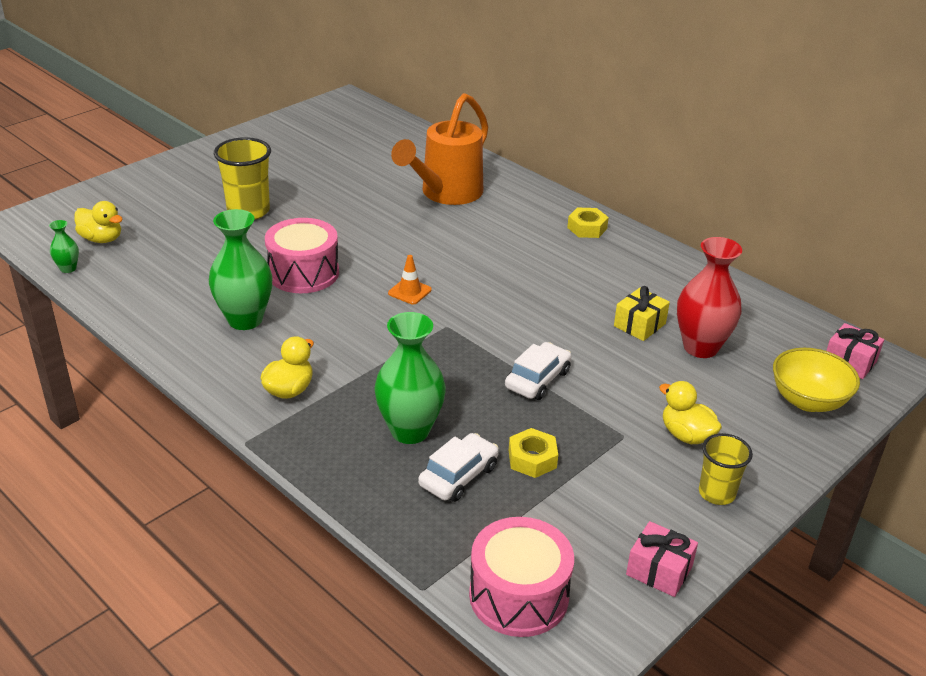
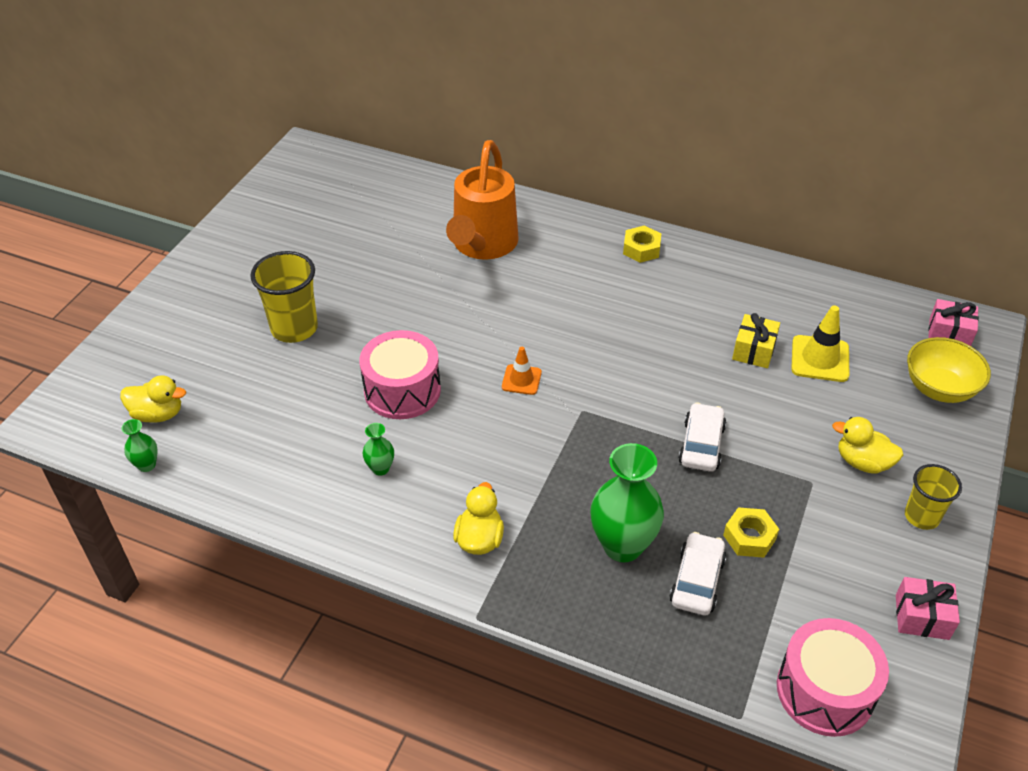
camera: 20 degrees left, 10 degrees up
(245, 320) = (380, 468): green vase -> green vase, size x0.47
(700, 347) = (820, 359): red vase -> yellow traffic cone

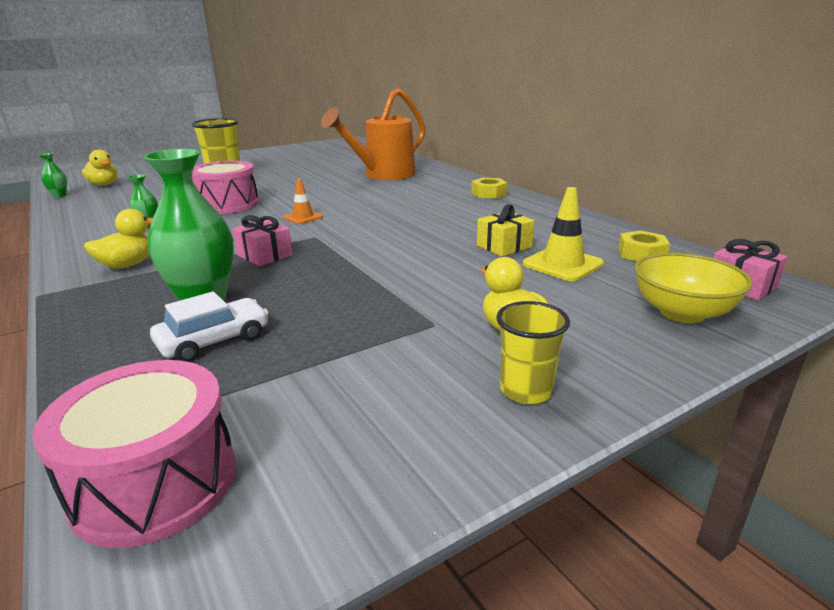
camera: 35 degrees right, 20 degrees down
(701, 445) = (371, 274): white car -> none
(749, 537) = (311, 334): yellow nut -> yellow nut (641, 254)
(922, 617) = (389, 477): pink gift -> pink gift (265, 255)

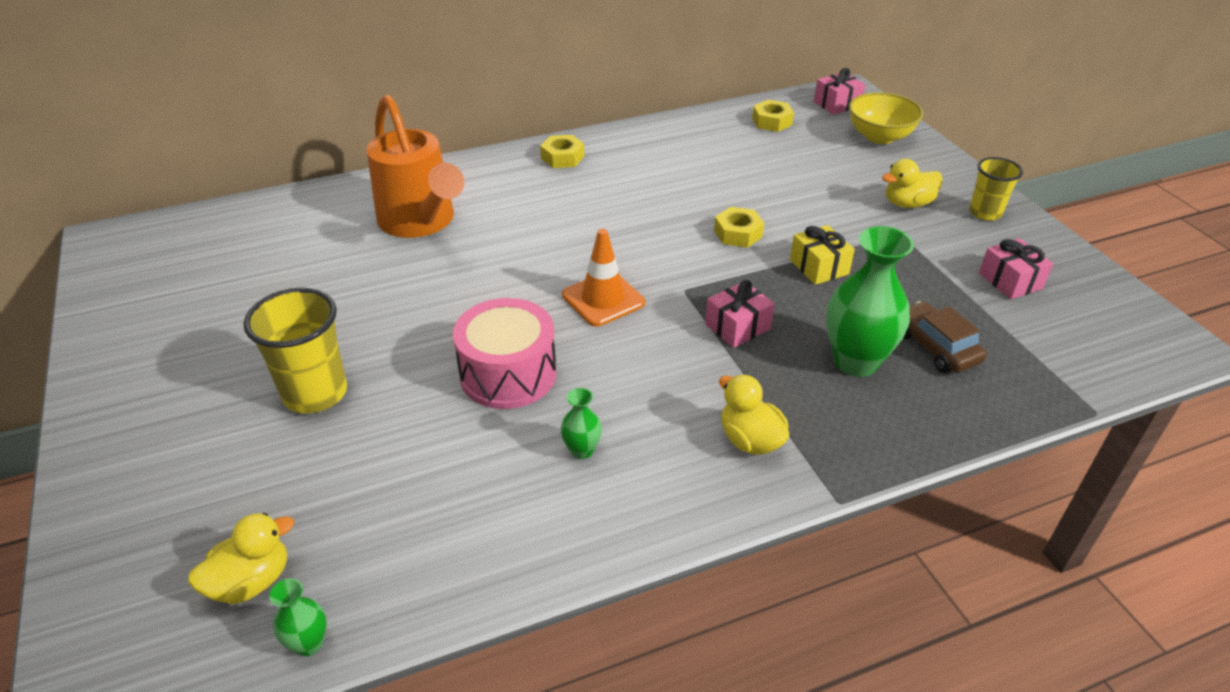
camera: 80 degrees left, 15 degrees up
(155, 482) = (1106, 354): pink drum -> none
(214, 340) = (935, 347): white car -> brown car
(303, 217) = (603, 299): orange traffic cone -> orange traffic cone, size x1.58
(345, 401) = (1010, 281): none -> pink gift
(403, 249) = (738, 233): none -> yellow nut
(504, 246) = (741, 178): yellow gift -> yellow gift (819, 267)
(562, 264) = (789, 159): yellow traffic cone -> none

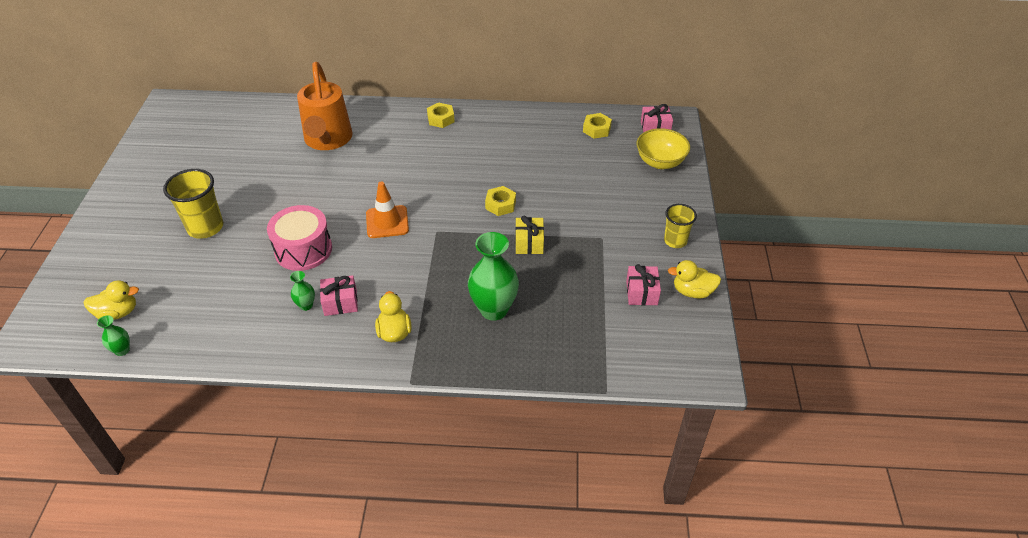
camera: 25 degrees right, 5 degrees up
(737, 326) = (446, 264): pink gift -> pink gift (340, 302)
(907, 204) = (629, 218): yellow duck -> yellow duck (692, 291)
(935, 347) = (550, 318): brown car -> none

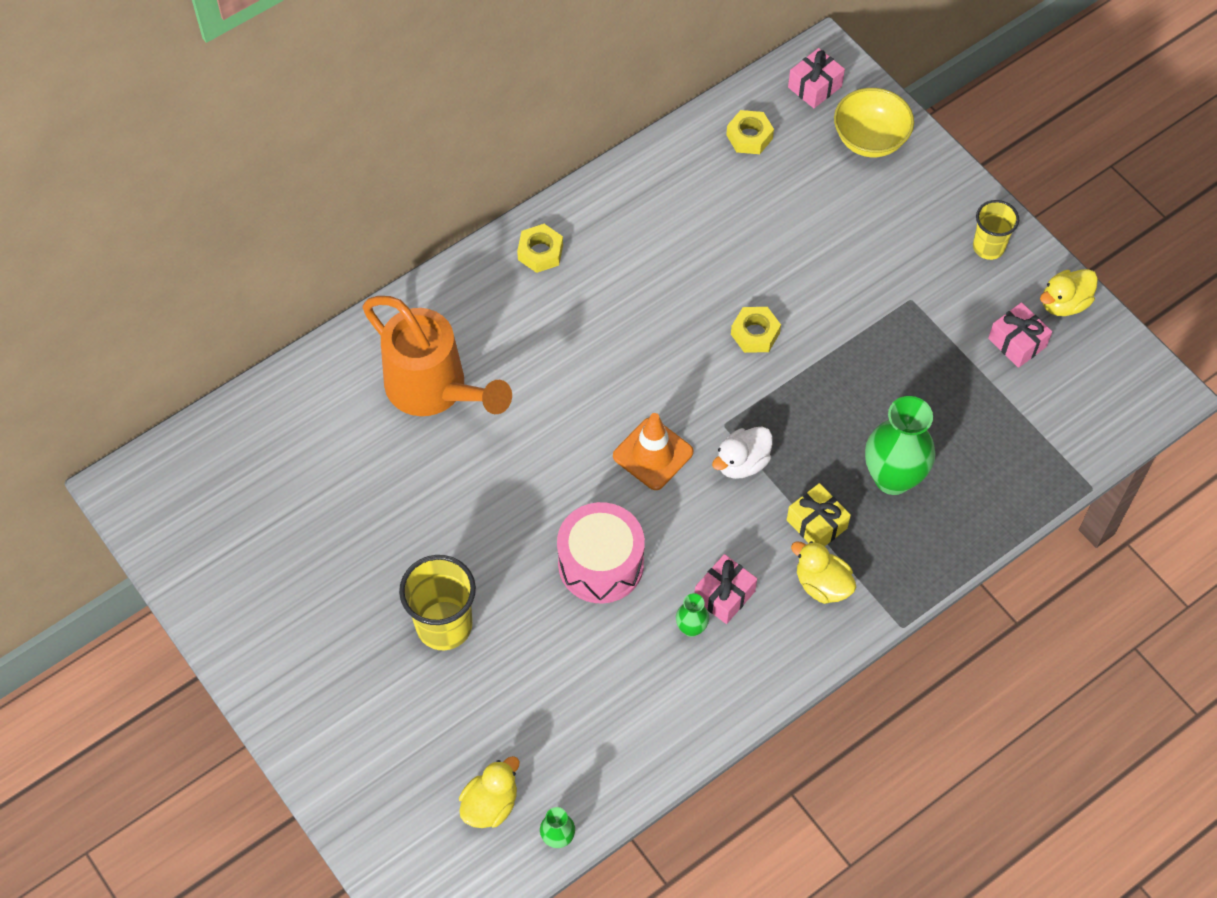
camera: 40 degrees left, 15 degrees up
(424, 252) = (742, 463): none -> white duck
(529, 243) = (841, 364): yellow gift -> yellow gift (816, 524)

